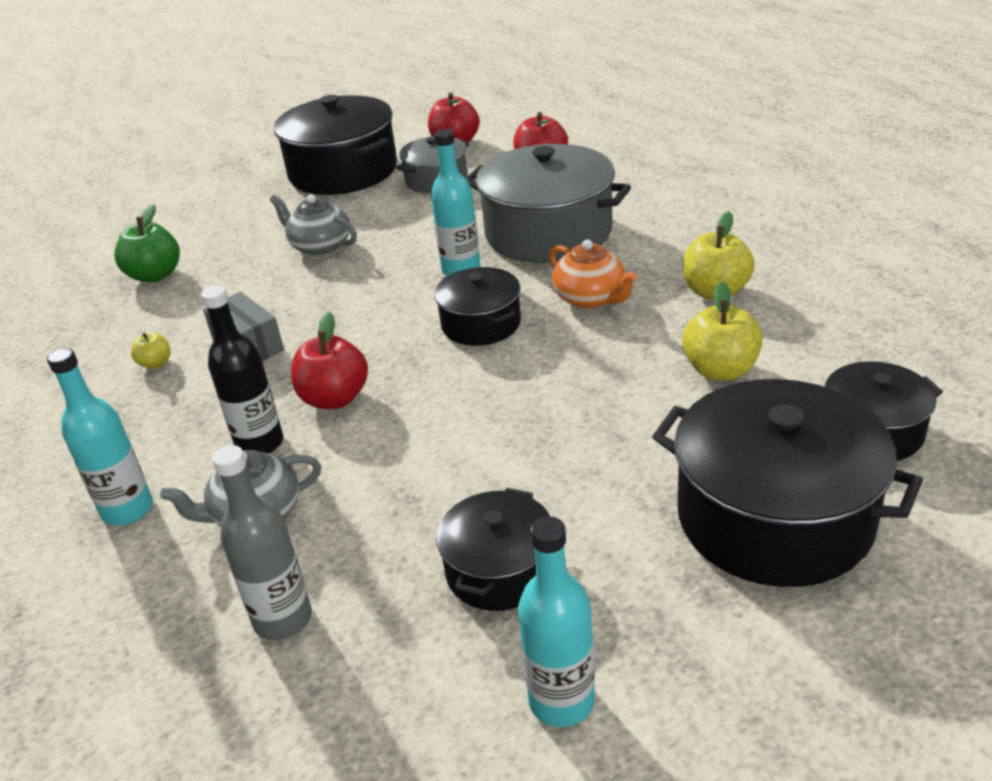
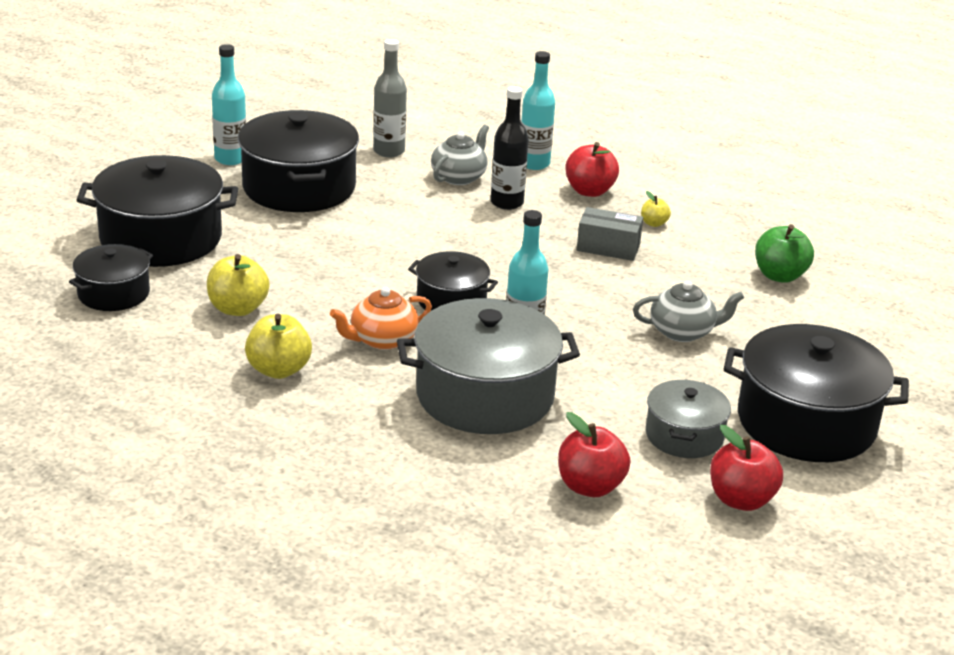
camera: 140 degrees right, 5 degrees down
(334, 398) = (494, 233): red apple -> red apple (589, 191)
(499, 570) = (299, 187): black pot -> black pot, size x1.80
(591, 298) = (382, 340): orange teapot -> orange teapot turned 45 degrees counterclockwise

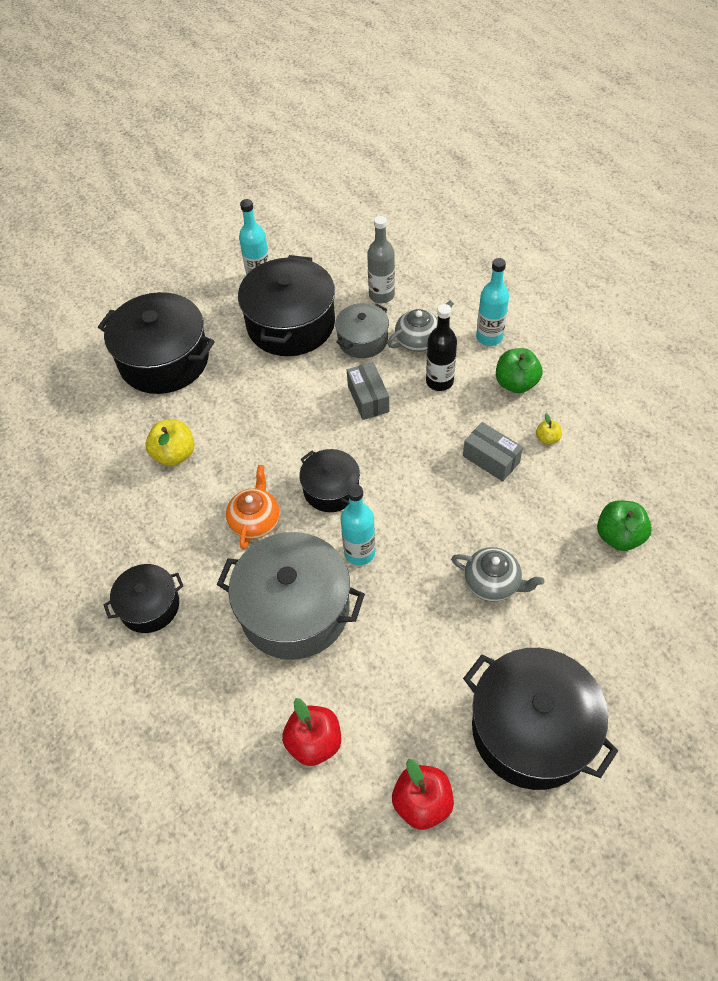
camera: 30 degrees right, 25 degrees up
(113, 293) = (102, 413): black pot -> black pot (149, 606)
(278, 370) = (166, 532): yellow apple -> none
(382, 340) = (255, 520): orange teapot -> orange teapot turned 105 degrees clockwise
(437, 228) = (368, 399): none -> grey box
(589, 191) = (516, 383): red apple -> green apple
(684, 436) = (421, 709): grey pot -> grey pot (362, 340)

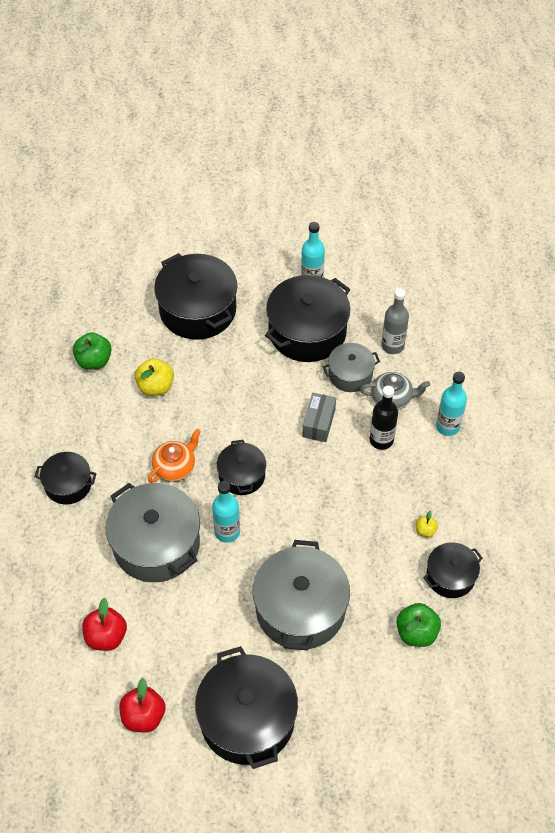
camera: 30 degrees right, 0 degrees up
(491, 459) = (371, 521): grey box -> none
(493, 583) = (300, 609): grey teapot -> grey pot
(516, 383) = (437, 475): green apple -> green apple (94, 361)
(604, 466) = (450, 576): none -> black pot

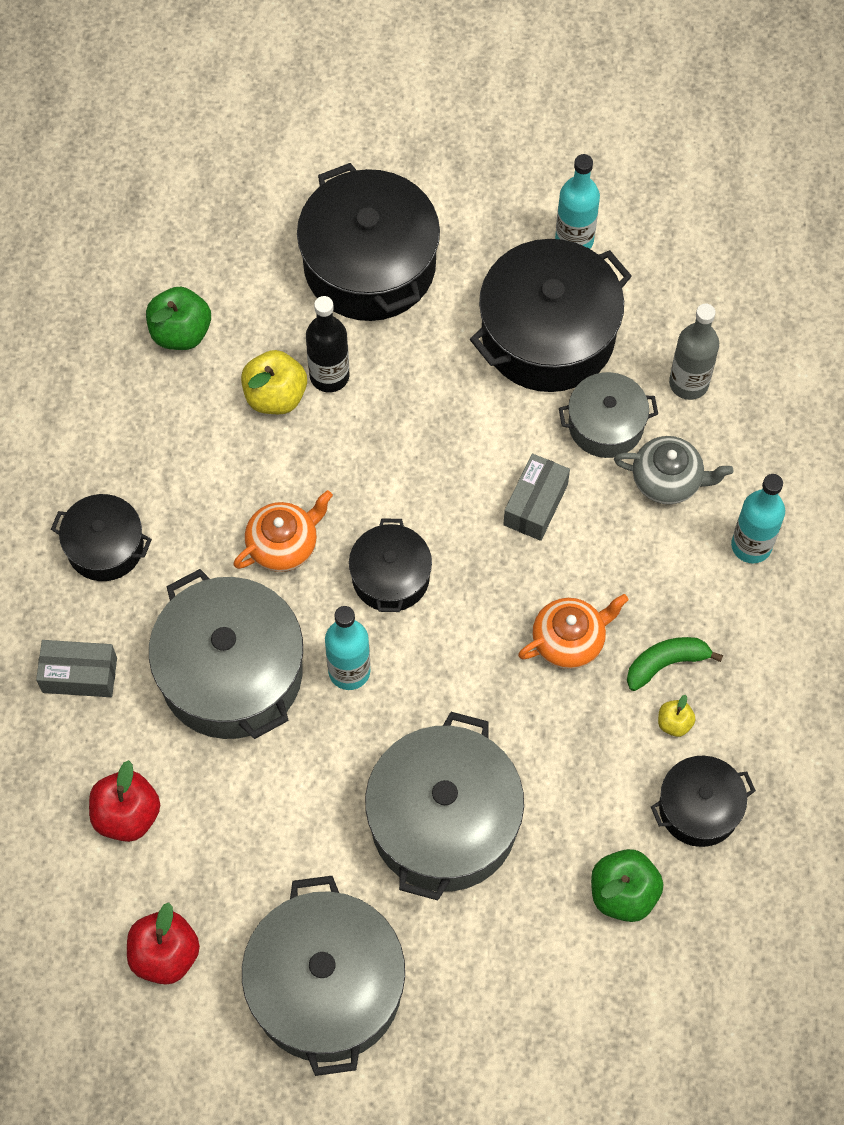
camera: 10 degrees right, 10 degrees up
(64, 560) = (79, 675): none -> grey box
(247, 719) = (326, 987): black pot -> grey pot
(354, 494) = (569, 640): none -> orange teapot
(381, 440) = (634, 552): black bottle -> black bottle (329, 376)
(413, 498) = (666, 663): none -> green banana

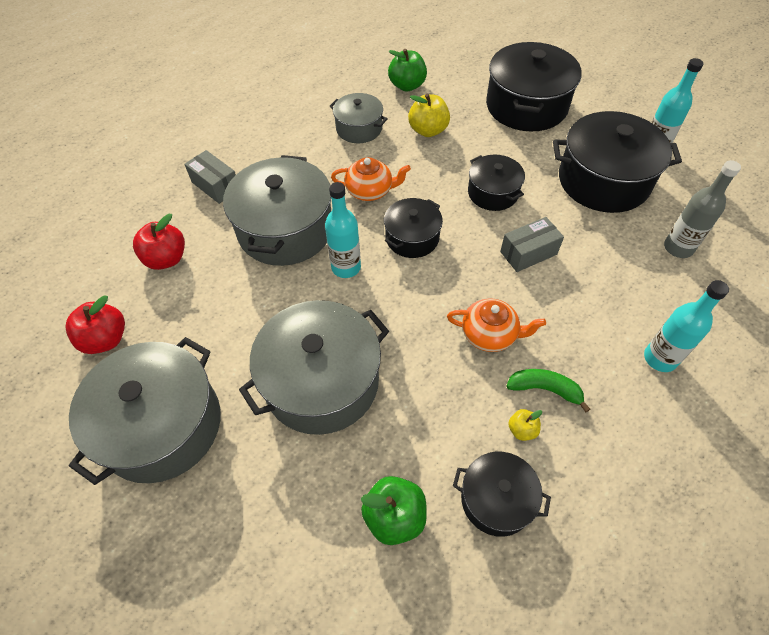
camera: 40 degrees right, 10 degrees down
(105, 547) = (285, 143): black pot -> black pot (493, 193)
(329, 376) = (463, 137): black bottle -> none
(606, 425) = (606, 239): grey pot -> grey pot (359, 128)
(668, 480) = (626, 288): grey teapot -> none

